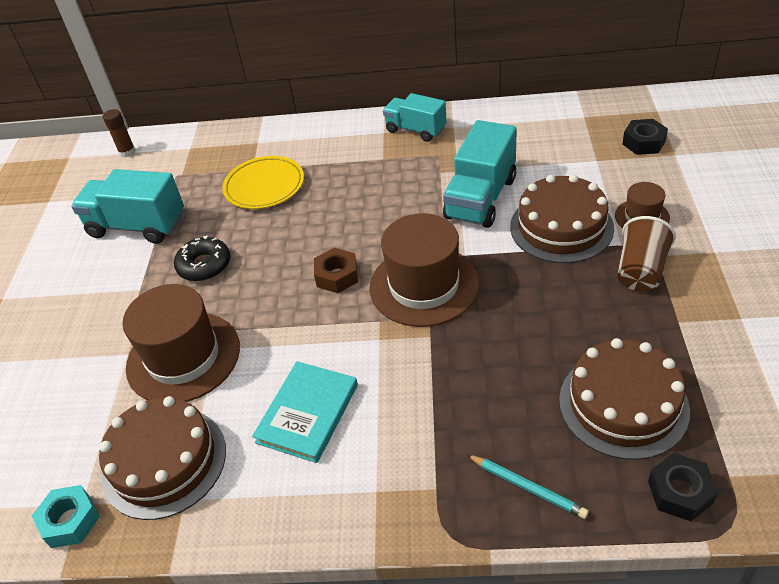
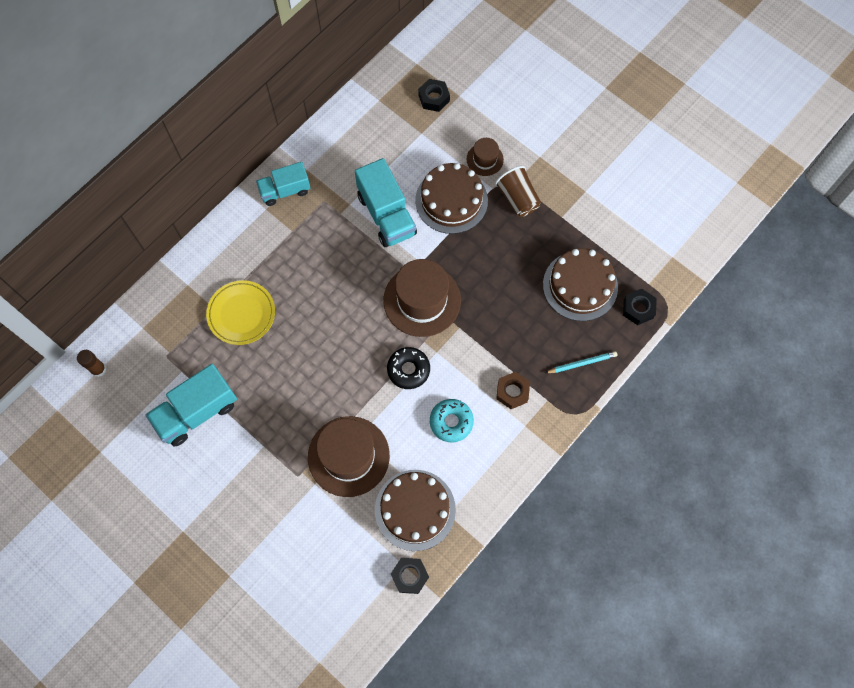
camera: 55 degrees left, 25 degrees up
(70, 521) = (409, 576): turquoise nut -> black nut
(204, 265) = (281, 397): black donut -> black donut (408, 370)
(308, 413) = (451, 422): turquoise book -> turquoise donut
(337, 276) = (368, 335): brown nut -> brown nut (512, 392)

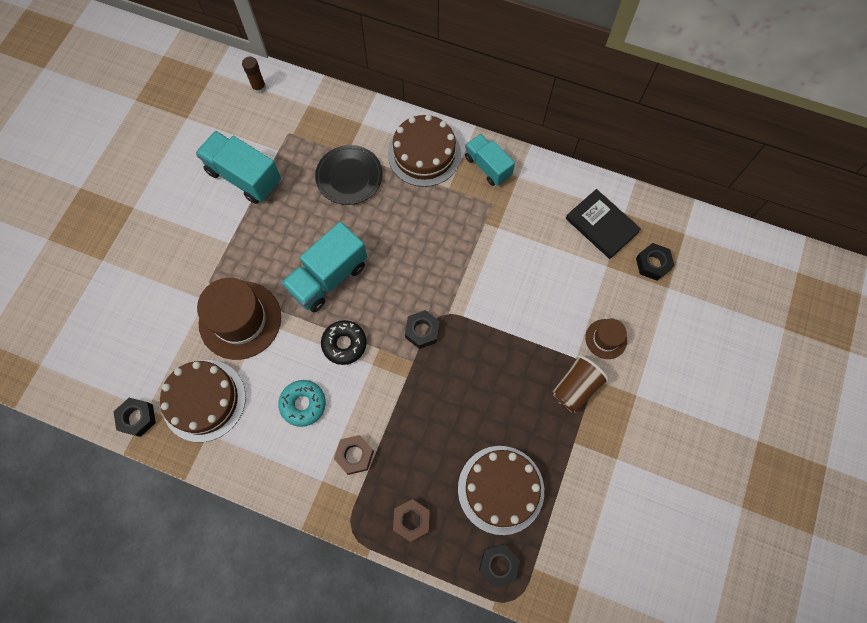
camera: 70 degrees right, 0 degrees up
(241, 314) = (349, 177): yellow plate -> black plate
(382, 122) = (601, 225): none -> black book
(387, 215) = (501, 265): turquoise truck -> turquoise truck (328, 277)
(422, 300) = (422, 331): brown hat -> black nut
(451, 200) = (543, 321): brown cake -> brown cake (424, 154)
(582, 363) = (411, 520): turquoise pencil -> brown nut

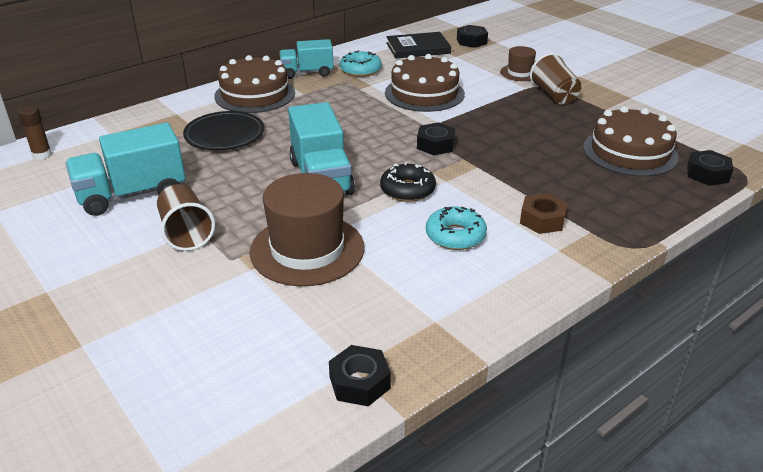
camera: 60 degrees left, 35 degrees down
(204, 400) = (386, 310): brown cake -> brown cake (424, 93)
(221, 238) = (186, 233): none -> brown cup
(411, 520) = (637, 207): brown nut -> none
(521, 204) = (360, 70): none -> turquoise donut

